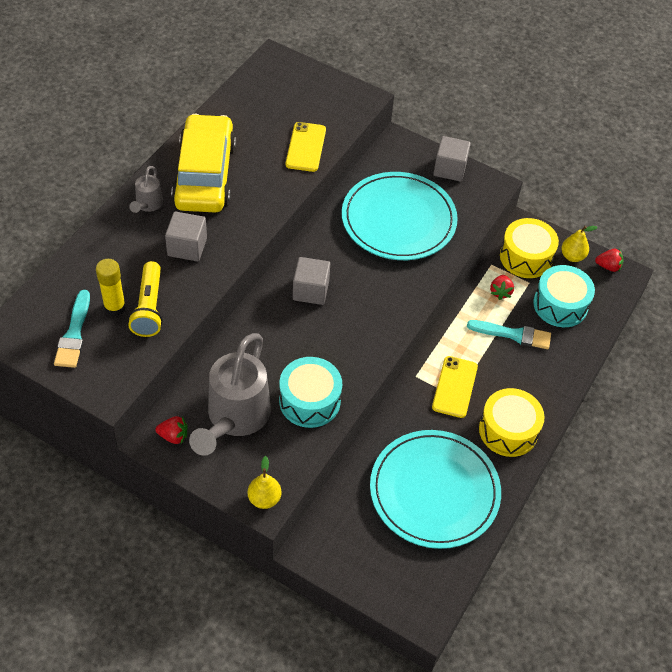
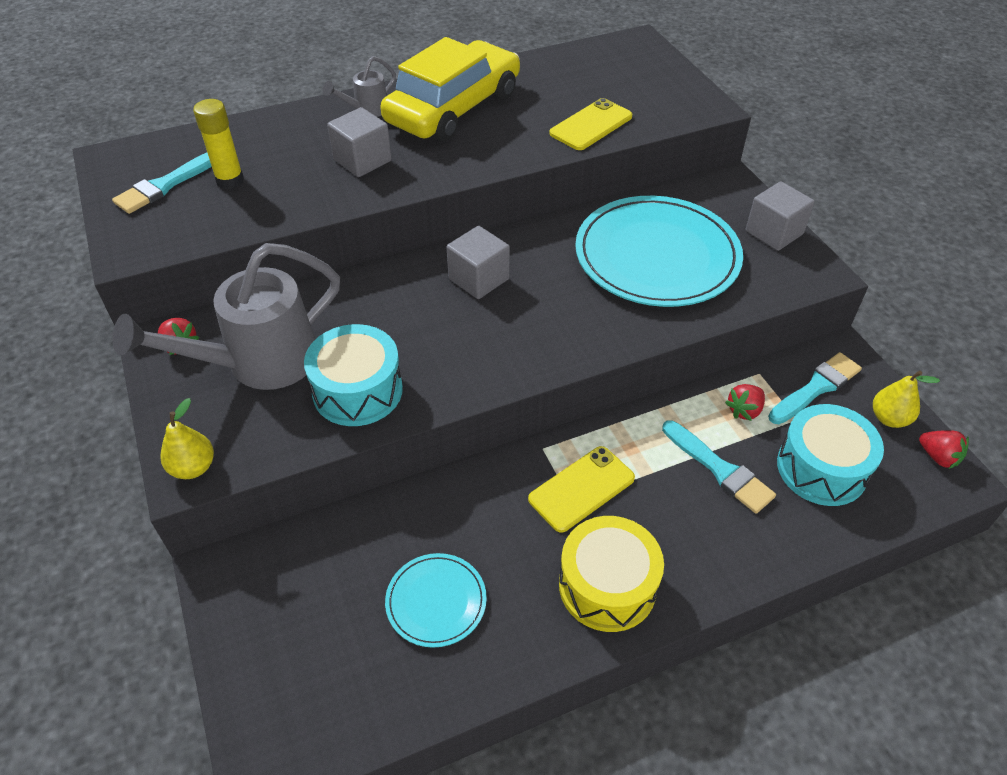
camera: 40 degrees right, 5 degrees down
(149, 308) = (261, 196): yellow flashlight -> none
(434, 491) = (436, 601): turquoise plate -> turquoise plate, size x0.48
(526, 257) = (816, 388): yellow drum -> turquoise brush

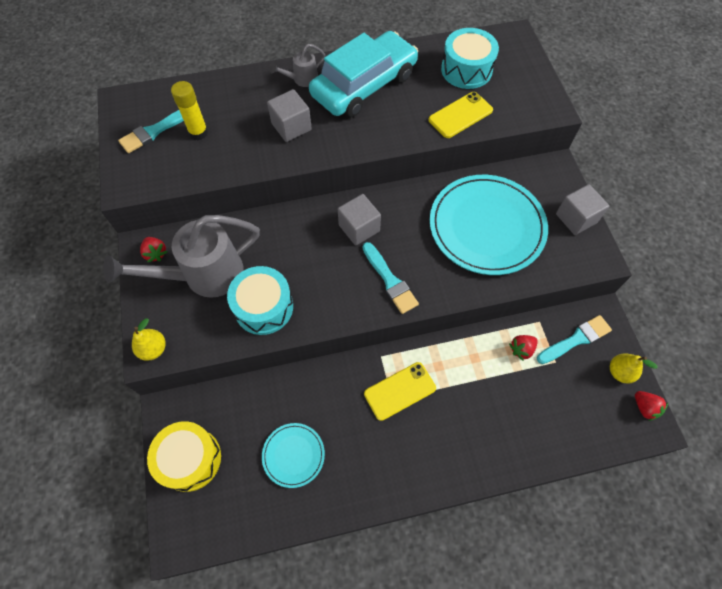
camera: 10 degrees right, 15 degrees up
(453, 108) = (364, 85): yellow car -> turquoise car
(607, 586) = (401, 463): yellow drum -> yellow drum (190, 459)
(720, 469) = (493, 392): turquoise brush -> turquoise brush (390, 280)
(821, 468) = (562, 403): turquoise drum -> turquoise drum (466, 70)

